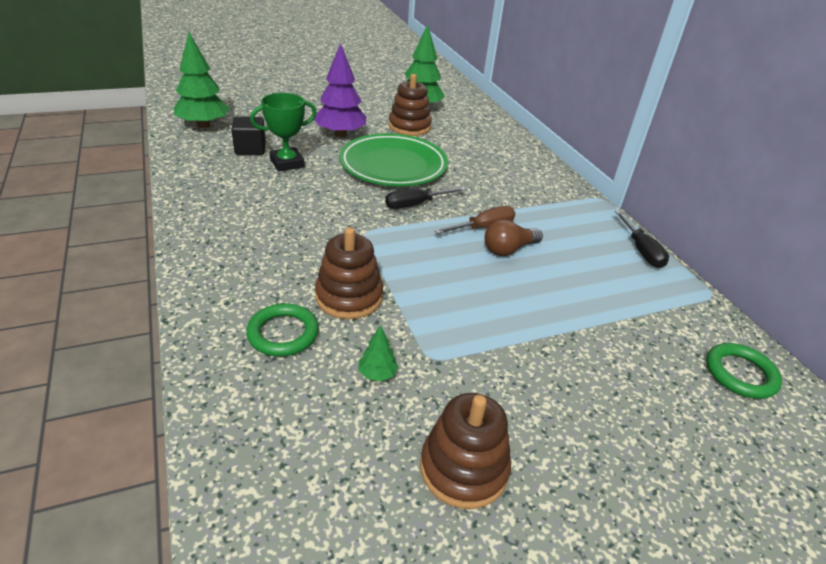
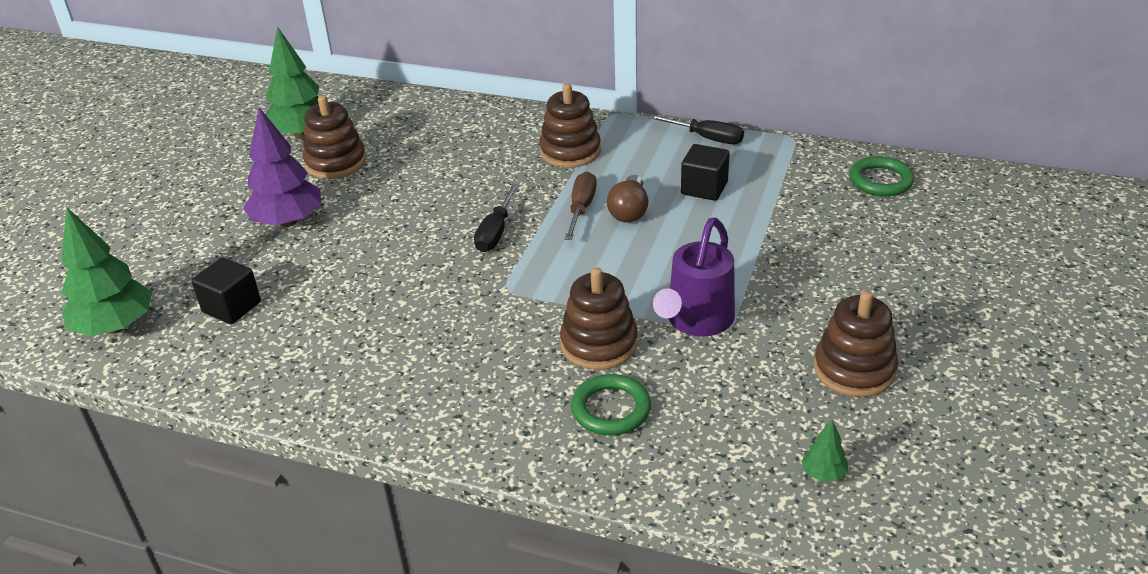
camera: 45 degrees left, 0 degrees up
(287, 163) = (303, 290): green trophy -> none
(377, 374) = (717, 371): green tree -> green tree (823, 474)
(393, 166) = (404, 213): green plate -> none
(424, 336) = (696, 321): none -> purple watering can
(535, 198) = (570, 151): none -> brown stacking toy
(582, 274) = (704, 188): none -> black cube

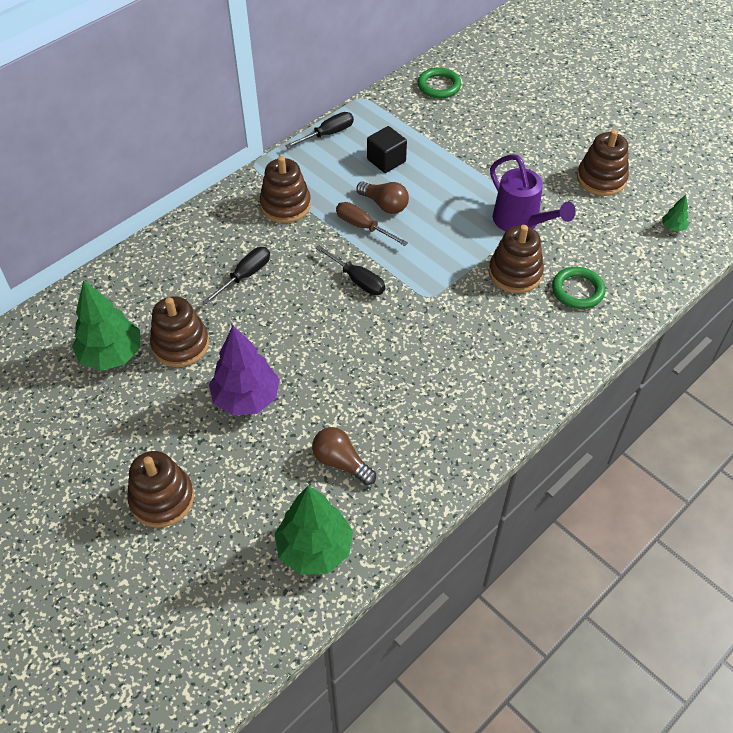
camera: 65 degrees left, 15 degrees up
(147, 219) = (162, 499): none -> brown stacking toy
(231, 307) = (341, 462): black cube -> brown light bulb
(450, 164) = (245, 276): none -> black screwdriver

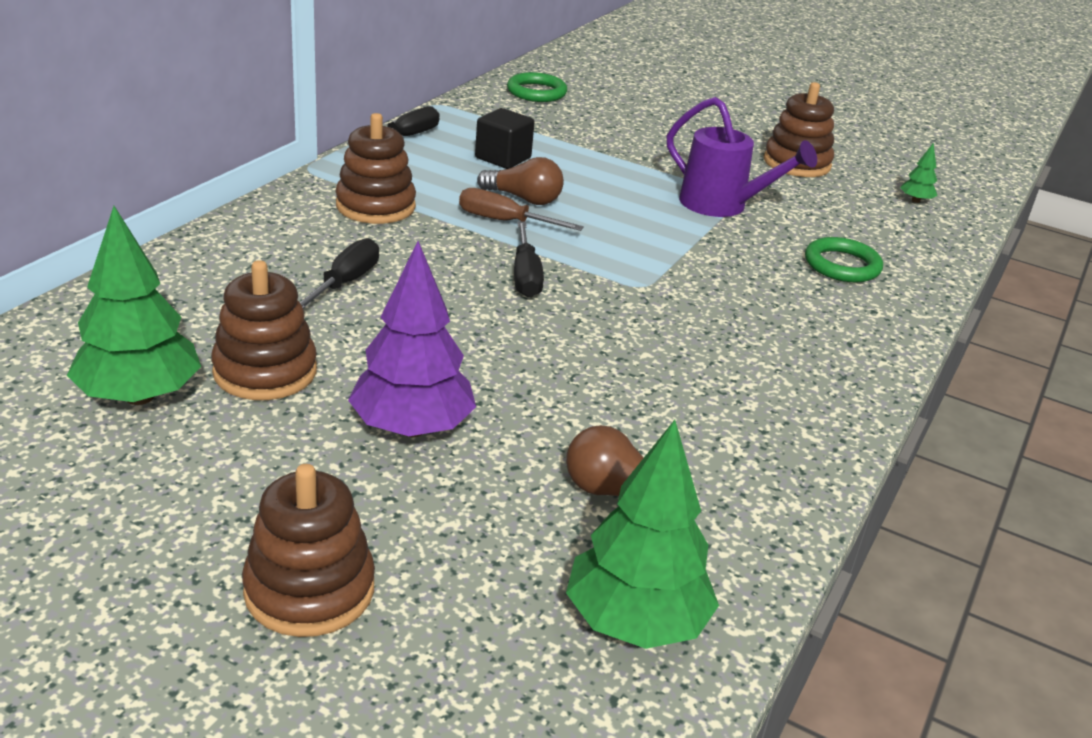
camera: 20 degrees left, 20 degrees down
(357, 280) = (525, 276): black screwdriver -> black screwdriver turned 60 degrees clockwise
(515, 273) = (747, 254): brown stacking toy -> none

